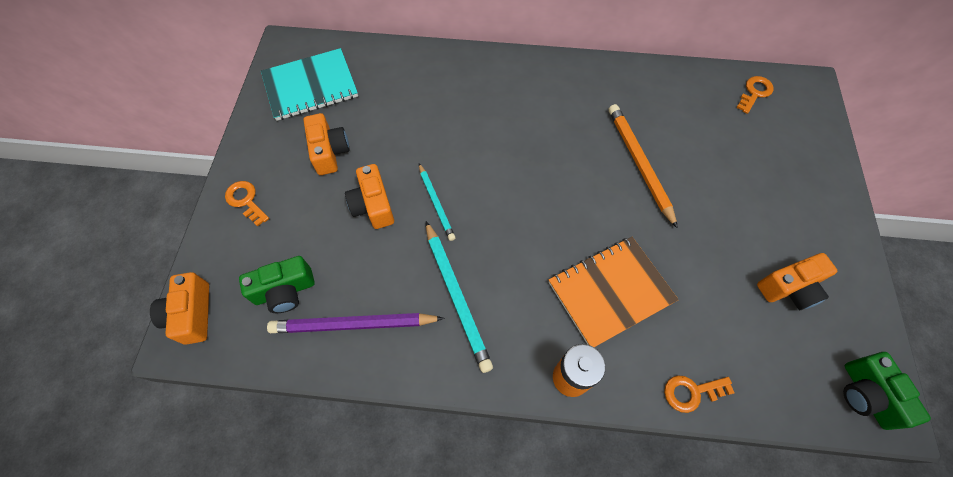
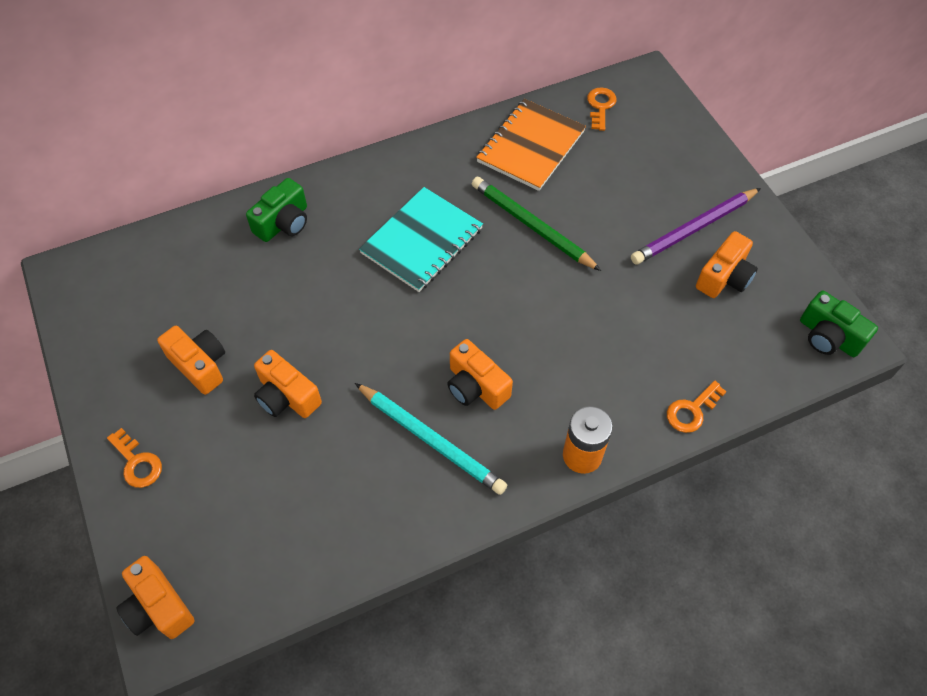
camera: 30 degrees left, 5 degrees down
(246, 201) = (137, 462): orange key -> orange key turned 150 degrees counterclockwise
(285, 291) = (248, 529): green camera -> green camera (283, 223)
(310, 86) = (128, 305): turquoise notebook -> turquoise notebook (422, 241)
(353, 324) = (344, 521): purple pencil -> purple pencil (694, 229)
(436, 203) = (353, 361): turquoise pencil -> none
(517, 271) = (476, 386): none -> orange camera
(610, 292) = (573, 360): orange notebook -> orange notebook (530, 146)
(639, 164) = (532, 226): orange pencil -> green pencil

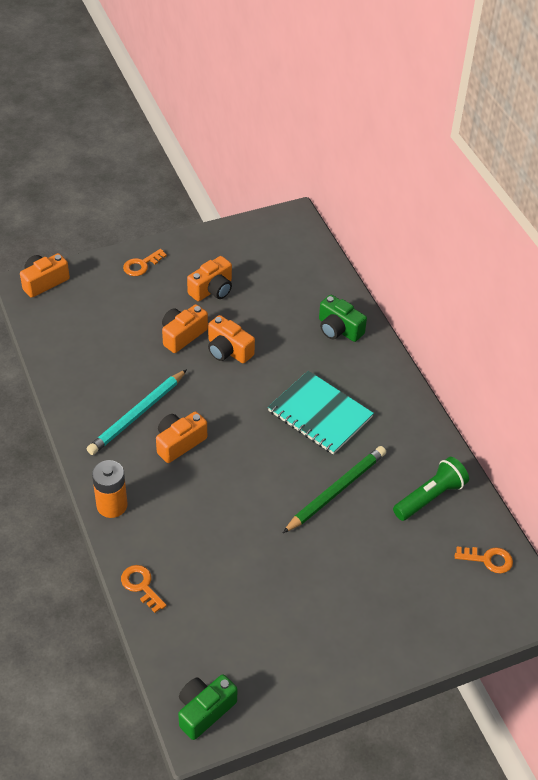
camera: 90 degrees right, 10 degrees down
(530, 146) = (430, 497): orange notebook -> green flashlight
(694, 229) = (333, 618): purple pencil -> none
(724, 277) = (275, 634): orange camera -> orange camera (228, 350)

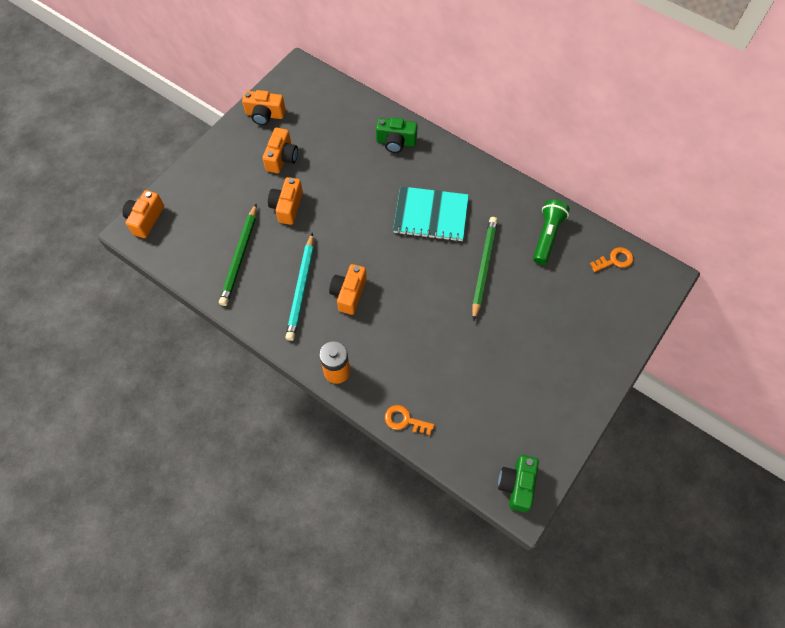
camera: 30 degrees left, 15 degrees up
(103, 357) = (240, 257): none -> green pencil
(141, 265) = (213, 165): orange key -> none
(228, 350) = (330, 201): orange camera -> orange camera (265, 115)

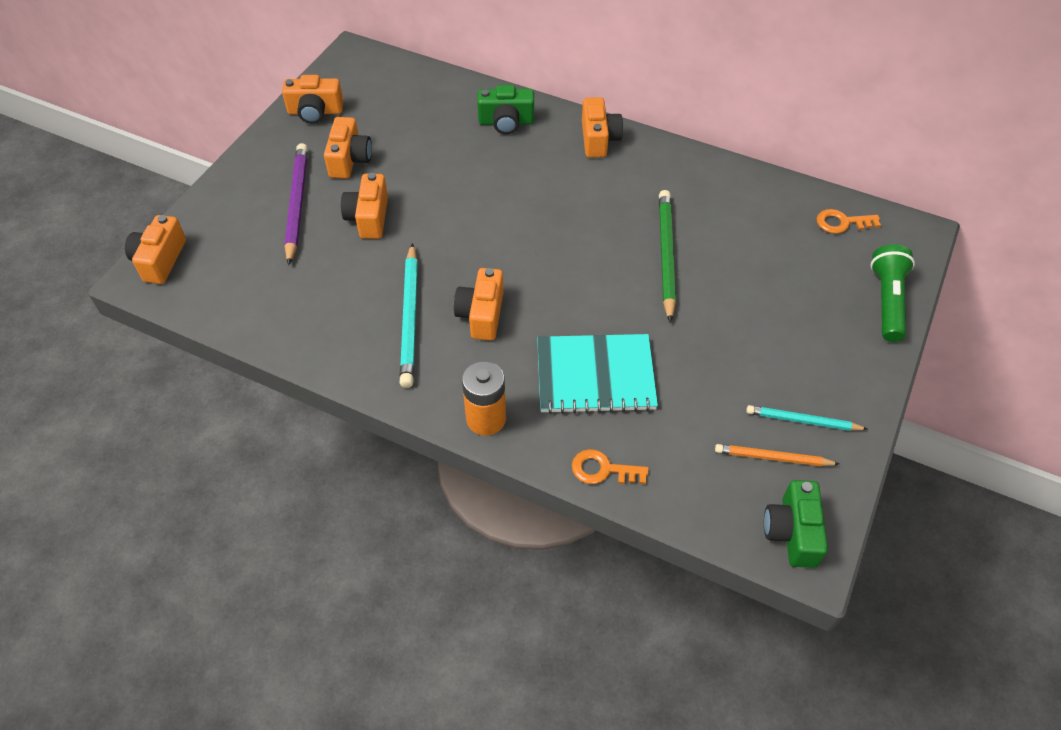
camera: 10 degrees left, 10 degrees down
(240, 257) = (310, 289): green pencil -> none
(241, 189) = (297, 204): none -> purple pencil
(430, 215) = (576, 202): turquoise notebook -> turquoise notebook (595, 376)
(458, 166) = (598, 139): none -> orange camera
(518, 431) = (773, 458): none -> orange pencil
(545, 407) = (803, 421): none -> turquoise pencil
(547, 236) = (743, 206): green flashlight -> green flashlight (887, 301)
(614, 260) = (842, 223): orange key -> orange key turned 150 degrees counterclockwise

